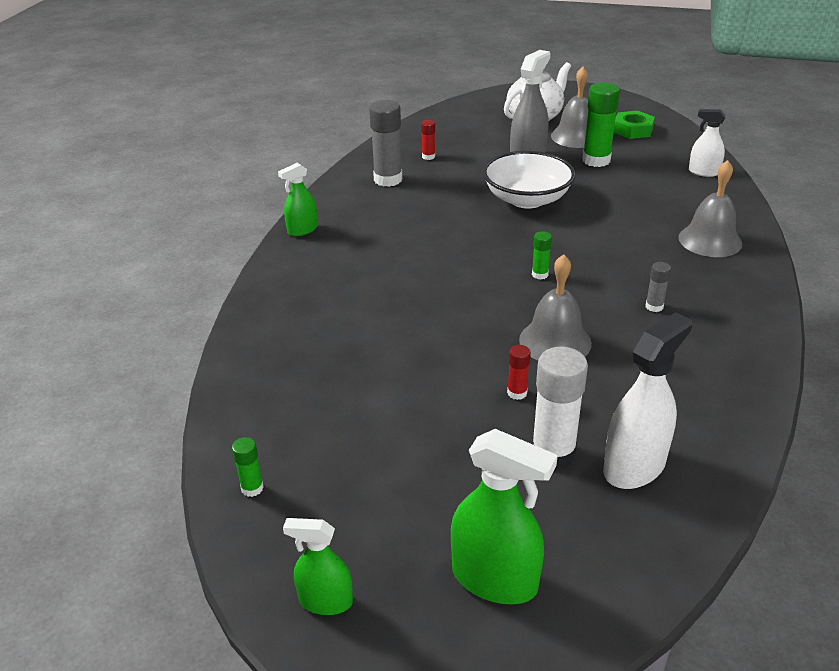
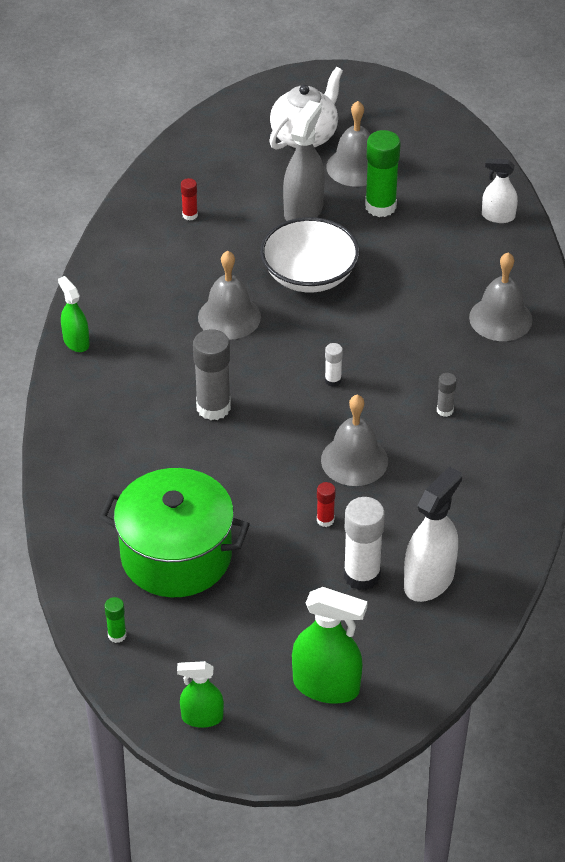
camera: 10 degrees left, 10 degrees up
(302, 230) = (76, 342): green spray bottle -> green spray bottle turned 105 degrees clockwise
(344, 412) = (176, 555): none -> green pot
(388, 179) = (151, 257): grey glue stick -> grey glue stick (213, 407)
(447, 222) = (229, 317): none -> grey bell
(540, 274) = (333, 380): green glue stick -> white glue stick
(632, 130) = (420, 150): green nut -> none

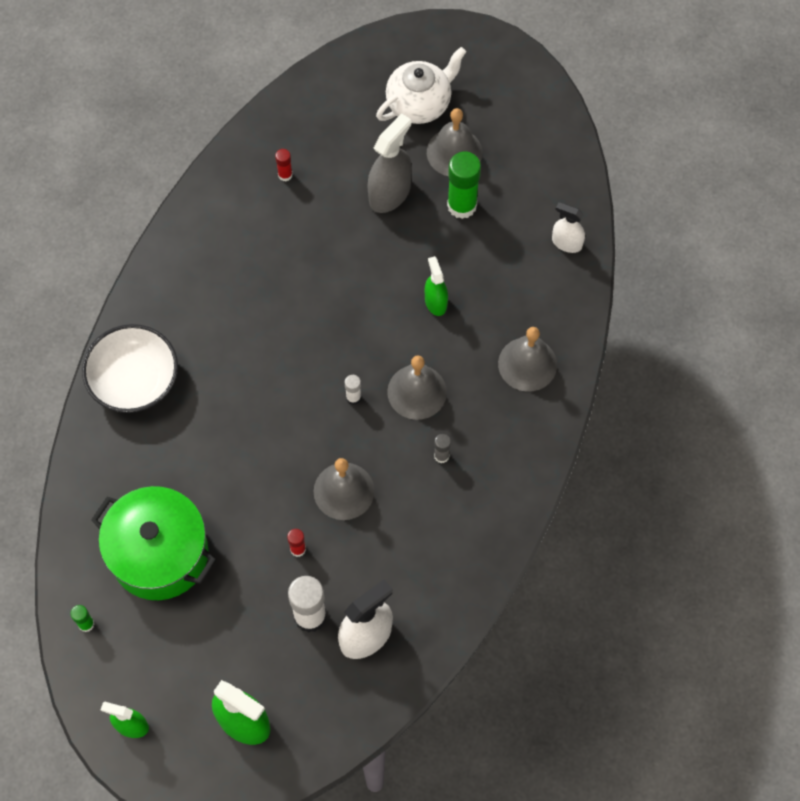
camera: 15 degrees right, 20 degrees up
(76, 342) = (142, 298): green spray bottle -> green spray bottle (435, 302)
(213, 407) = (239, 401): grey glue stick -> none
(229, 317) = (284, 302): grey bell -> grey bell (417, 392)
(309, 275) = (371, 271): white bowl -> white bowl (134, 380)

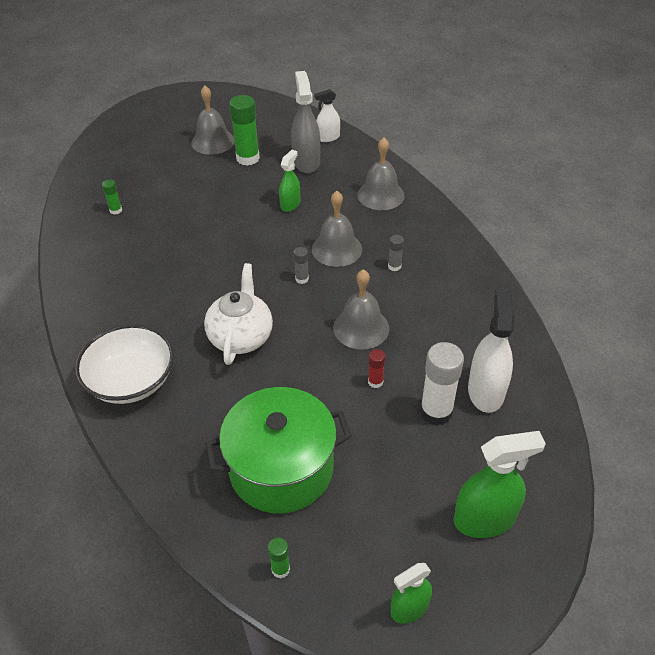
camera: 45 degrees left, 20 degrees down
(285, 175) = (116, 210): red glue stick -> green glue stick
(353, 397) = (302, 279): white glue stick -> grey glue stick
(390, 193) = (197, 179): grey spray bottle -> grey spray bottle (306, 162)
(419, 103) = (164, 135): white teapot -> white teapot (241, 337)
(435, 302) = (290, 204): green spray bottle -> green spray bottle turned 90 degrees clockwise

